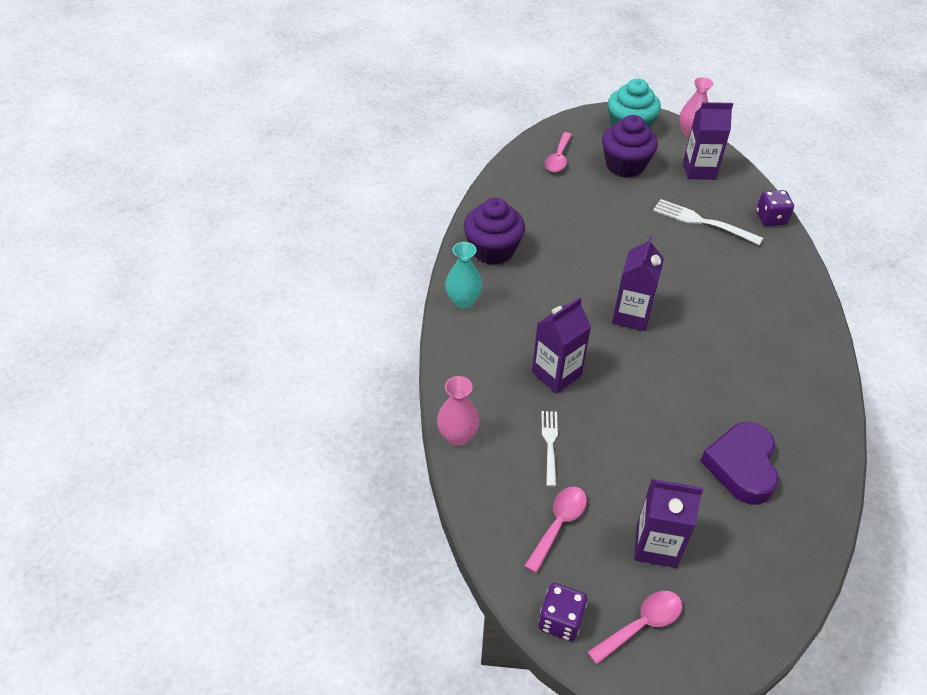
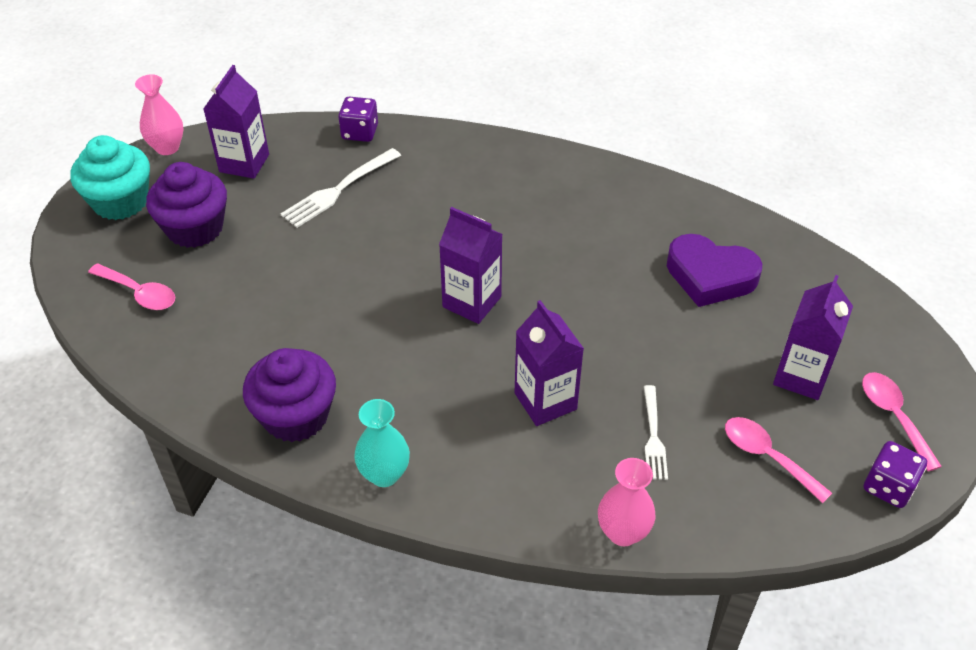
camera: 75 degrees left, 0 degrees up
(550, 444) = (653, 436): white fork -> white fork turned 105 degrees counterclockwise

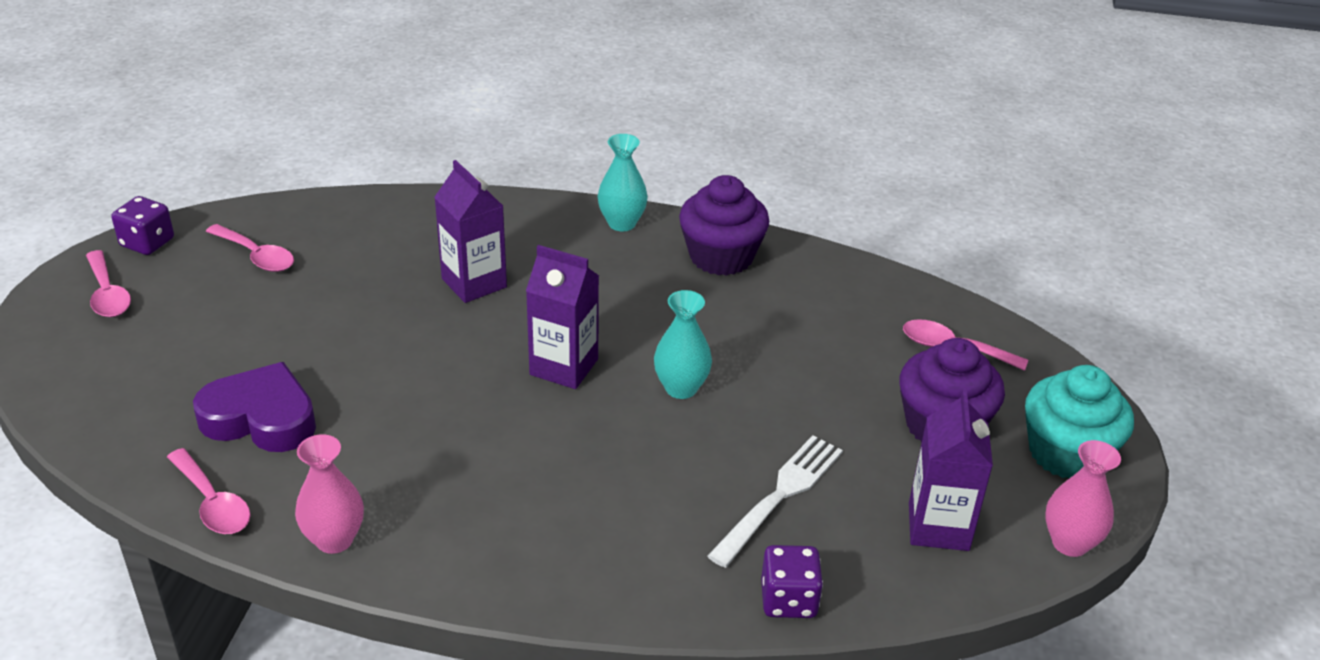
camera: 170 degrees right, 10 degrees down
(381, 275) = (681, 388): none -> turquoise vase
(622, 532) = (405, 201): pink vase -> pink vase (334, 539)
(653, 436) = (366, 264): white fork -> none
(725, 216) = (213, 503): none -> pink spoon
(801, 376) = (191, 321): purple carton -> none

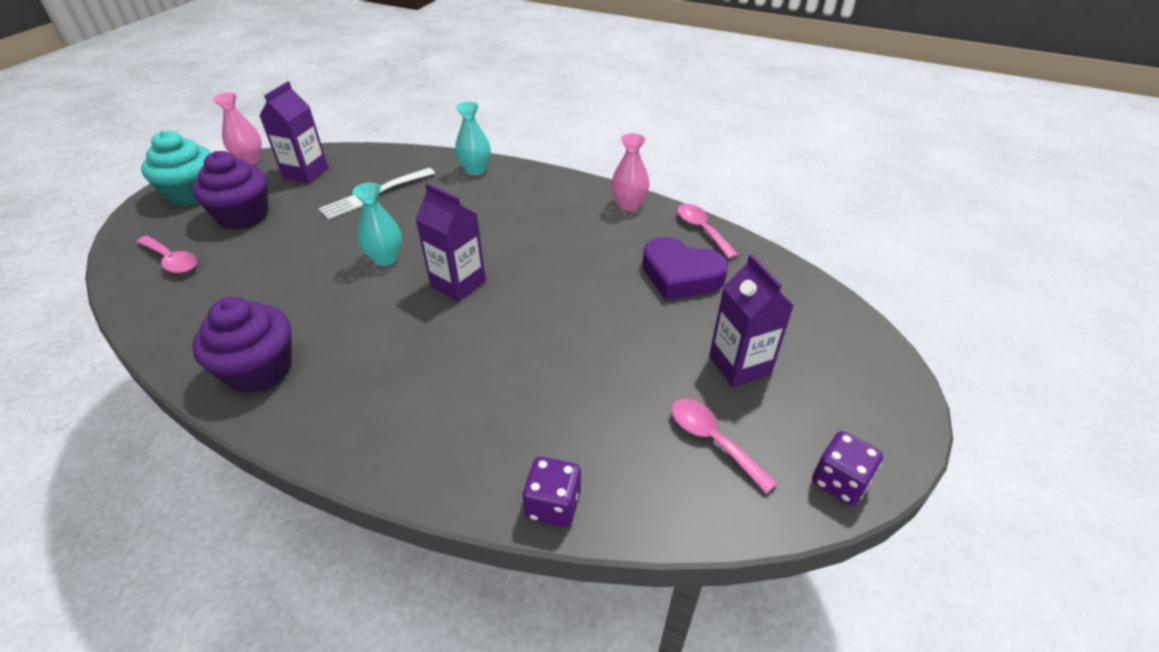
camera: 165 degrees left, 5 degrees up
(108, 294) = (848, 410): pink spoon -> none
(474, 283) = (501, 372): purple carton -> purple carton (739, 365)
(622, 223) = (321, 430): turquoise vase -> turquoise vase (475, 170)
(788, 600) = (408, 157): purple dice -> purple dice (553, 505)

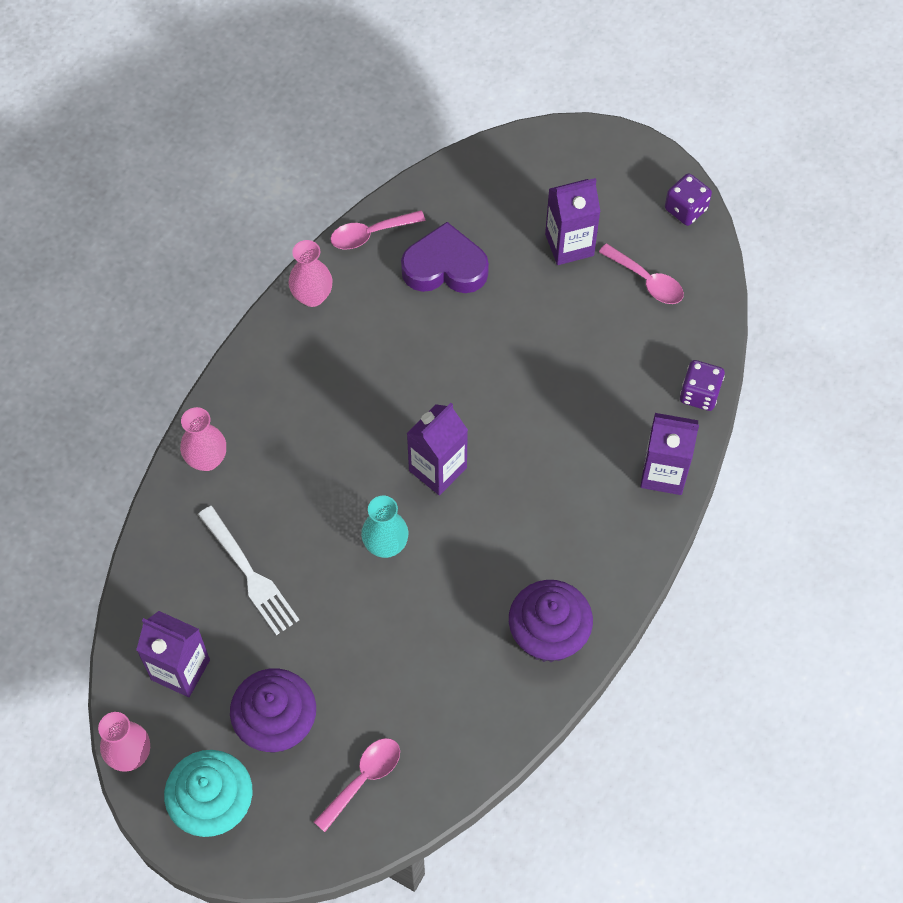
camera: 85 degrees left, 20 degrees up
(438, 467) = (663, 473): none -> purple carton
(475, 170) = (207, 459): turquoise vase -> pink vase
(680, 275) = (445, 267): purple heart -> purple heart turned 120 degrees counterclockwise
(712, 440) = (647, 281): pink spoon -> pink spoon turned 105 degrees counterclockwise

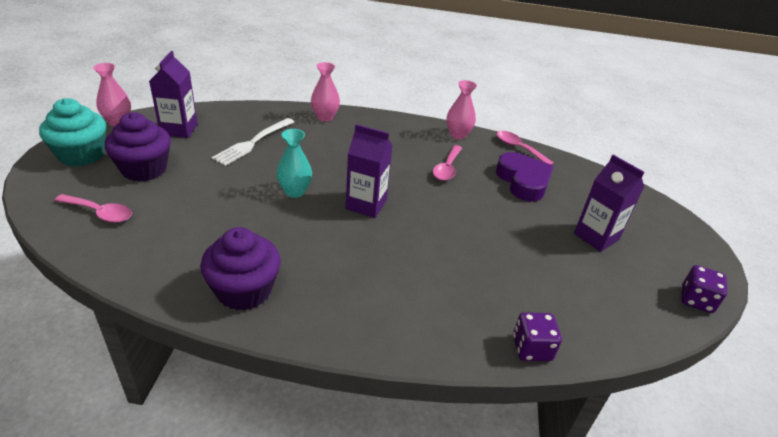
camera: 65 degrees right, 25 degrees down
(647, 281) = (608, 288): pink spoon -> pink spoon (447, 168)
(663, 473) = (435, 338): purple carton -> none

